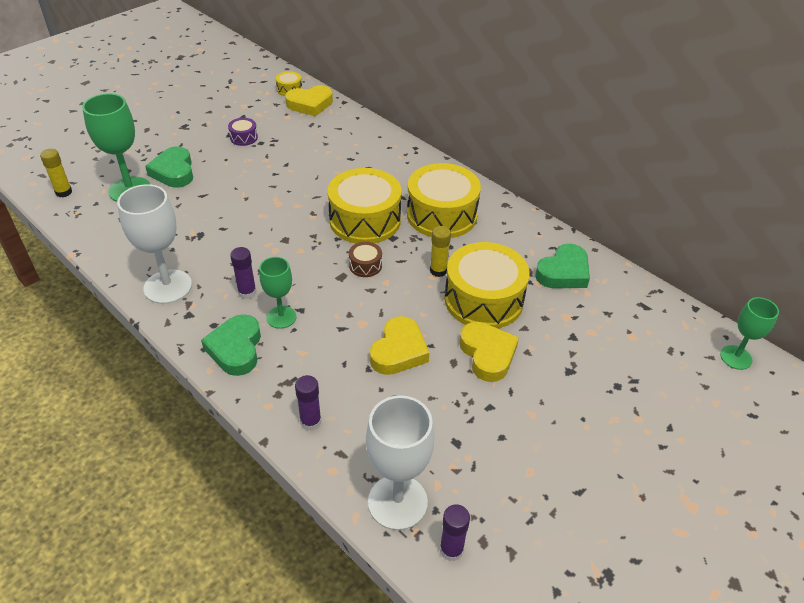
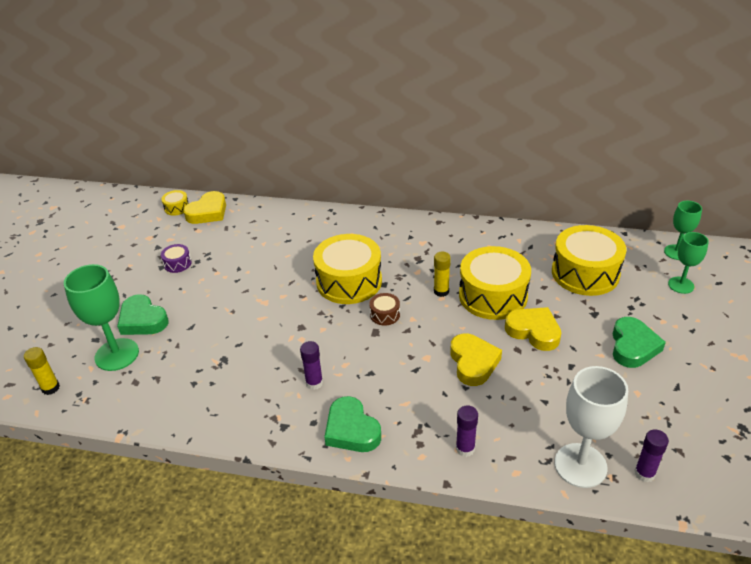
camera: 30 degrees left, 5 degrees down
(168, 287) = (241, 414): white goblet -> none
(281, 317) = (361, 386): green goblet -> green goblet (681, 285)
(441, 215) = (402, 250): yellow drum -> yellow drum (585, 273)
(563, 272) = (524, 250): green heart -> green heart (633, 346)

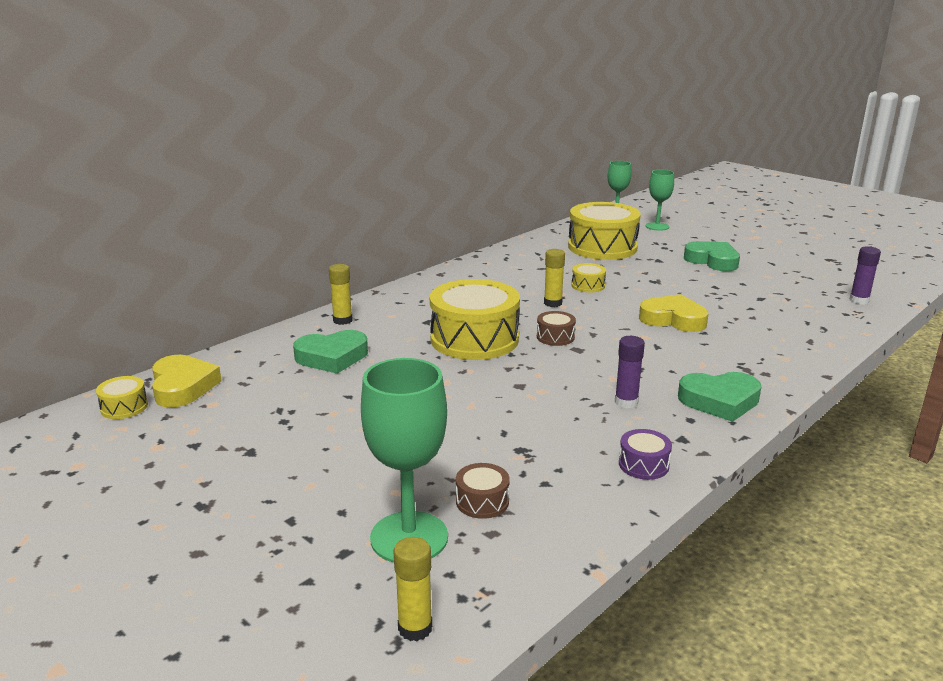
camera: 60 degrees left, 15 degrees down
(143, 320) = (356, 496): green heart -> green heart (332, 357)
(161, 366) = (482, 501): none -> brown drum
(177, 263) = (264, 437): purple drum -> purple drum (643, 465)
(328, 220) = (342, 320): none -> yellow glue stick
(465, 449) = (787, 355): purple glue stick -> none
(493, 296) = (588, 285): yellow drum -> yellow drum, size x0.43
(533, 331) = (656, 285): yellow heart -> none
(580, 465) = (837, 318): white goblet -> none

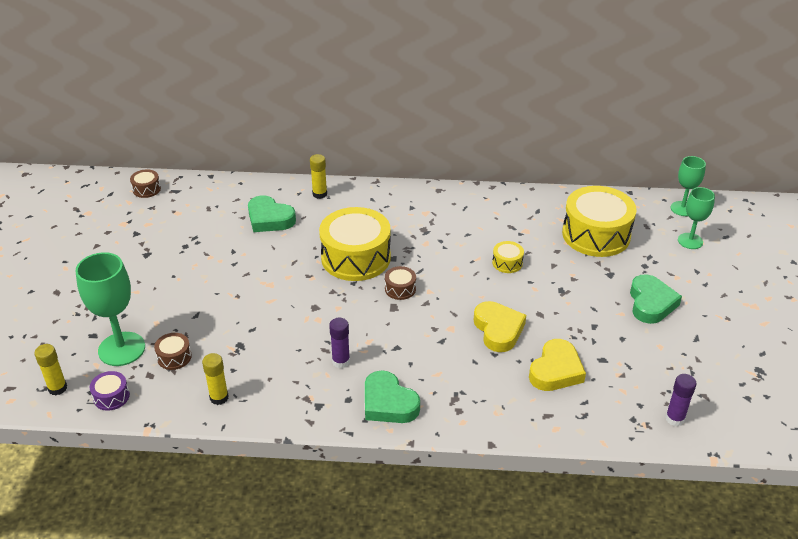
camera: 50 degrees right, 15 degrees up
(124, 407) = (146, 189): yellow drum -> brown drum
(182, 387) = (183, 192): yellow heart -> yellow heart (556, 370)
(553, 303) = (454, 262): yellow glue stick -> yellow glue stick (219, 398)
(643, 465) = (270, 401): purple drum -> purple drum (111, 397)

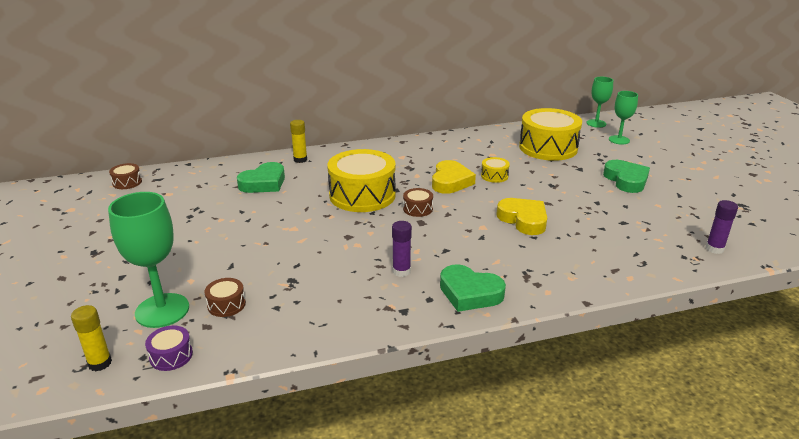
camera: 20 degrees left, 10 degrees down
(219, 398) = (296, 328): yellow glue stick -> none
(269, 219) = (264, 183): green heart -> green heart turned 60 degrees counterclockwise
(556, 370) = (594, 237): yellow heart -> yellow heart (450, 181)

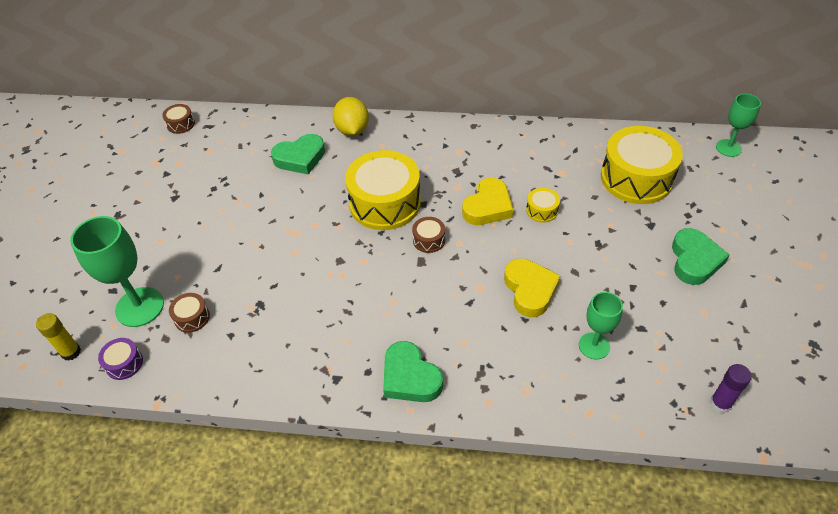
camera: 25 degrees right, 20 degrees up
(300, 160) = (352, 130): yellow glue stick -> yellow lemon
(401, 271) = (363, 325): purple glue stick -> none
(619, 140) = (737, 186): green goblet -> green goblet (594, 346)

